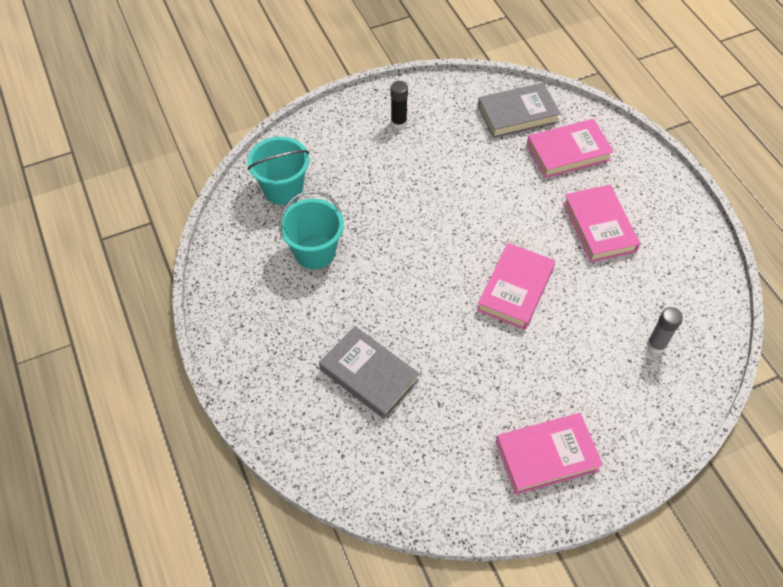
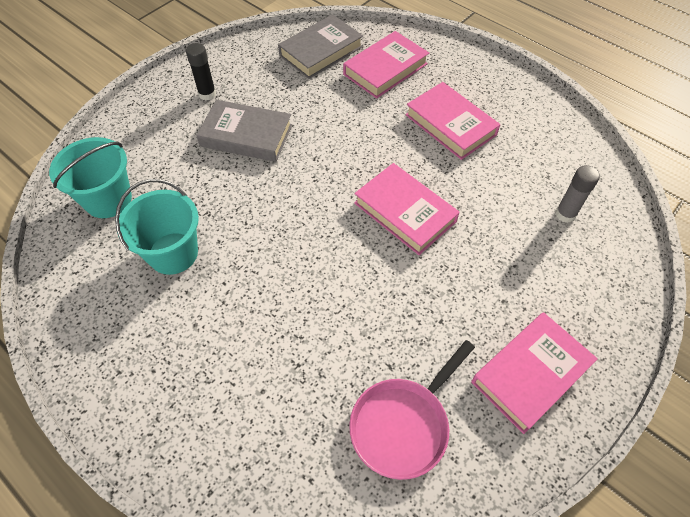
camera: 25 degrees left, 0 degrees up
(369, 375) = (297, 367): grey book -> grey book (246, 135)
(427, 448) = (403, 424): none -> pink pan
(515, 289) = (405, 212): pink book -> pink book turned 45 degrees counterclockwise

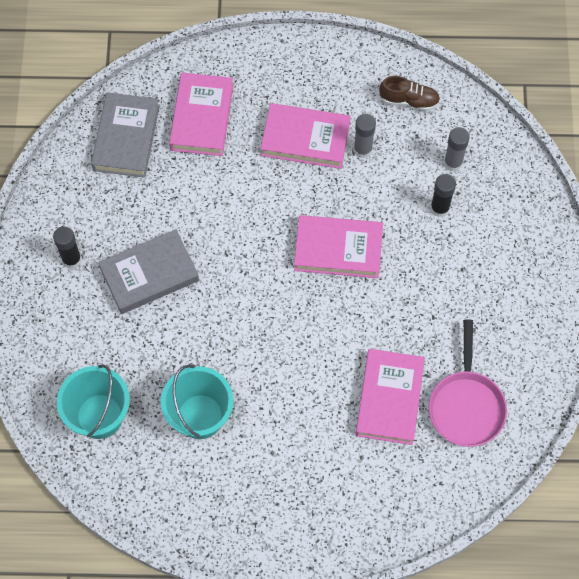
camera: 40 degrees left, 10 degrees up
(491, 158) = (363, 149): none -> grey glue stick
(523, 240) = (439, 208): none -> black glue stick
(530, 374) = (516, 309): pink book -> pink book (389, 399)
(562, 149) = (409, 100): none -> brown shoe

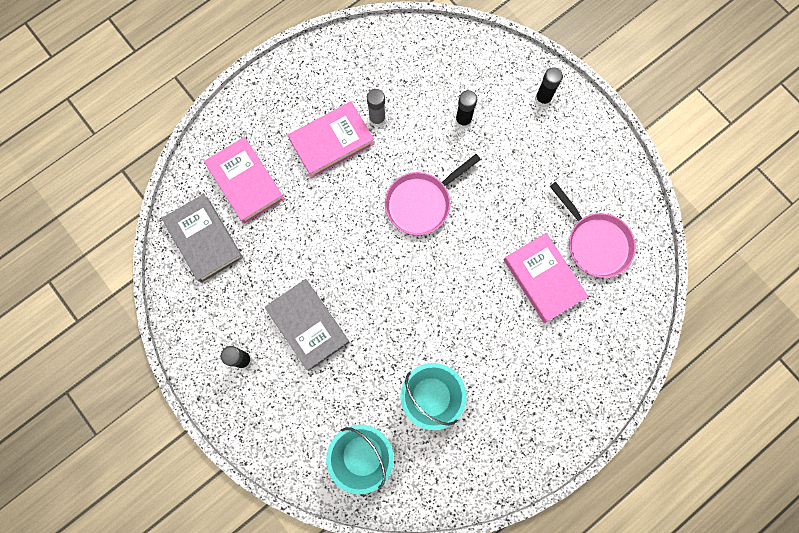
camera: 40 degrees left, 10 degrees up
(149, 274) = (308, 325): grey book -> grey book turned 60 degrees counterclockwise
(338, 249) = (421, 203): pink book -> pink pan
(409, 100) = (378, 60): brown shoe -> none
(453, 163) = (444, 82): grey glue stick -> none
(531, 245) = (543, 99): none -> black glue stick

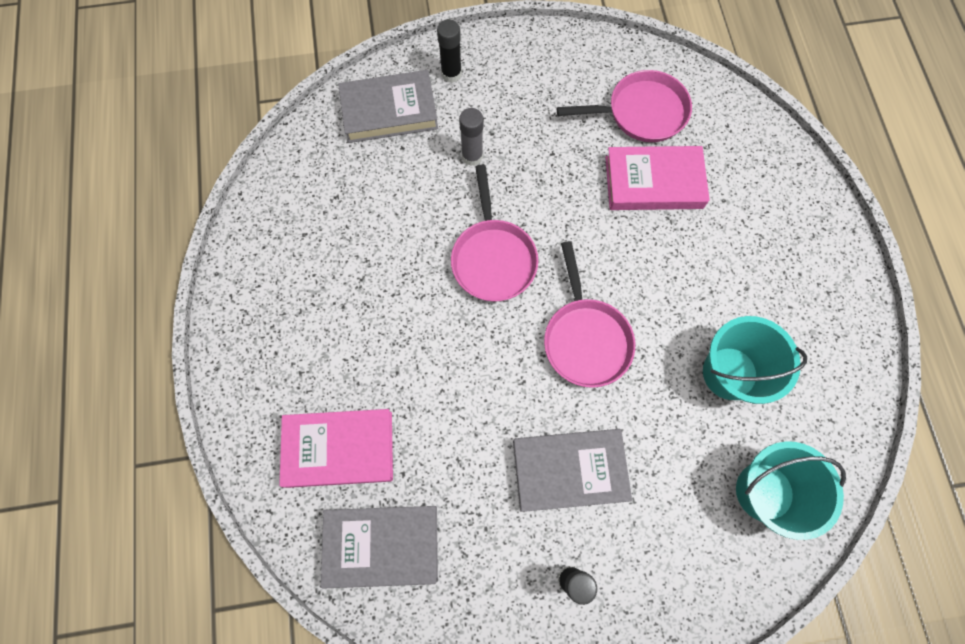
camera: 60 degrees left, 5 degrees down
(332, 142) = (355, 316): pink book -> none
(377, 119) = (361, 251): grey glue stick -> grey glue stick (472, 156)
(400, 291) = (585, 339): none -> pink pan
(463, 120) = (424, 162): black glue stick -> none
(487, 76) = (389, 111): none -> grey book

